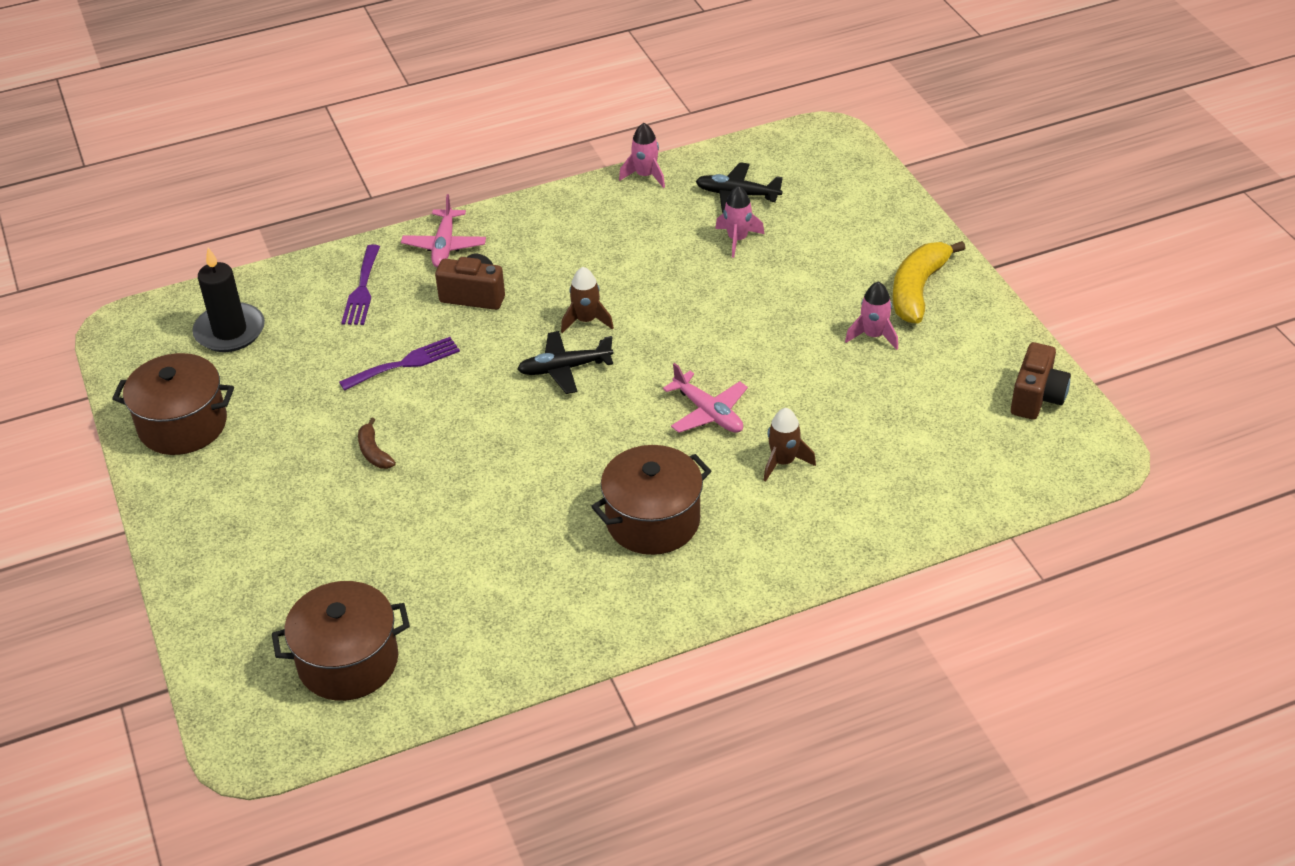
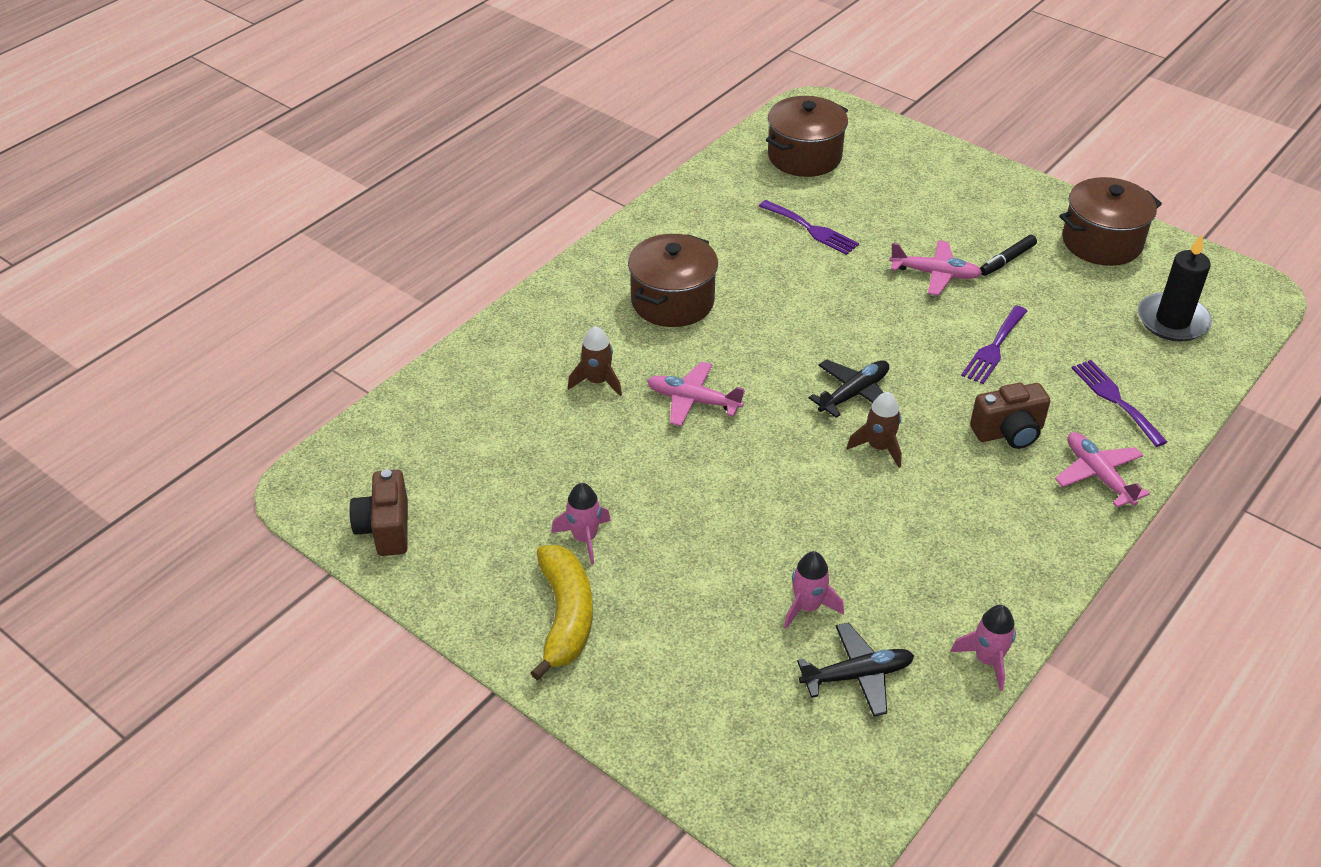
camera: 150 degrees right, 0 degrees up
(292, 440) = (1007, 260): none -> black marker
(374, 452) = (935, 274): brown banana -> pink plane
(439, 552) = (811, 229): none -> purple fork

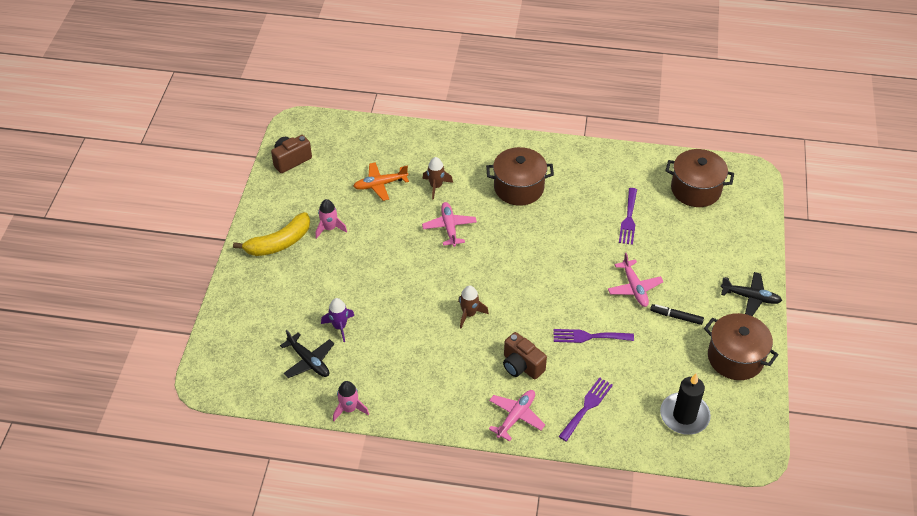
camera: 60 degrees right, 5 degrees up
(540, 441) = (380, 184): none -> orange plane
(807, 607) = (339, 326): pink rocket -> purple rocket
(854, 394) = (503, 289): black plane -> black plane (750, 297)

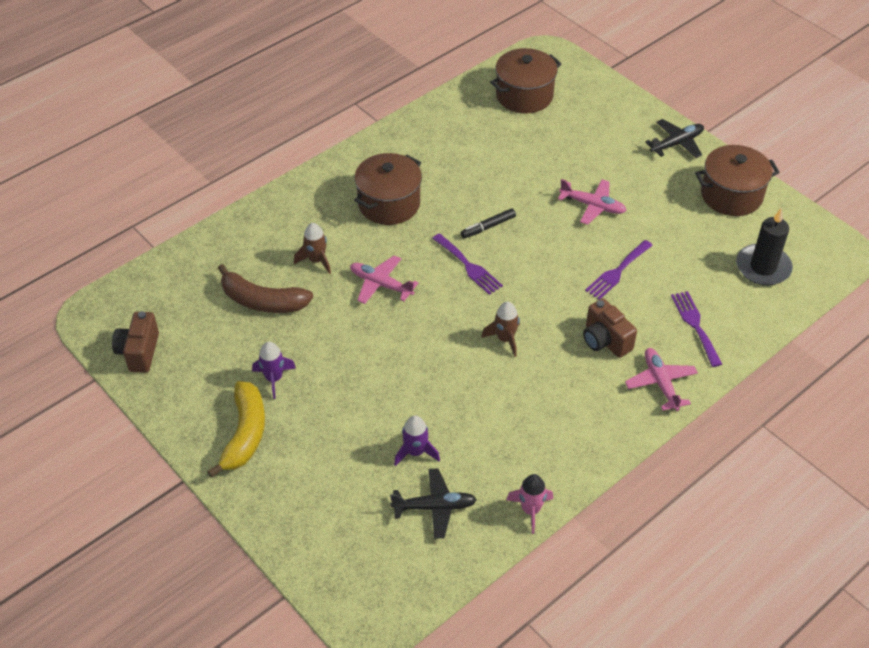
camera: 50 degrees left, 0 degrees up
(329, 228) = (274, 379): pink rocket -> purple rocket
(380, 184) = (263, 301): orange plane -> brown banana
(521, 366) = (605, 340): brown camera -> brown camera turned 60 degrees clockwise
(628, 219) = (510, 157): purple fork -> purple fork (468, 266)
(676, 317) = (652, 201): black marker -> black marker (488, 227)

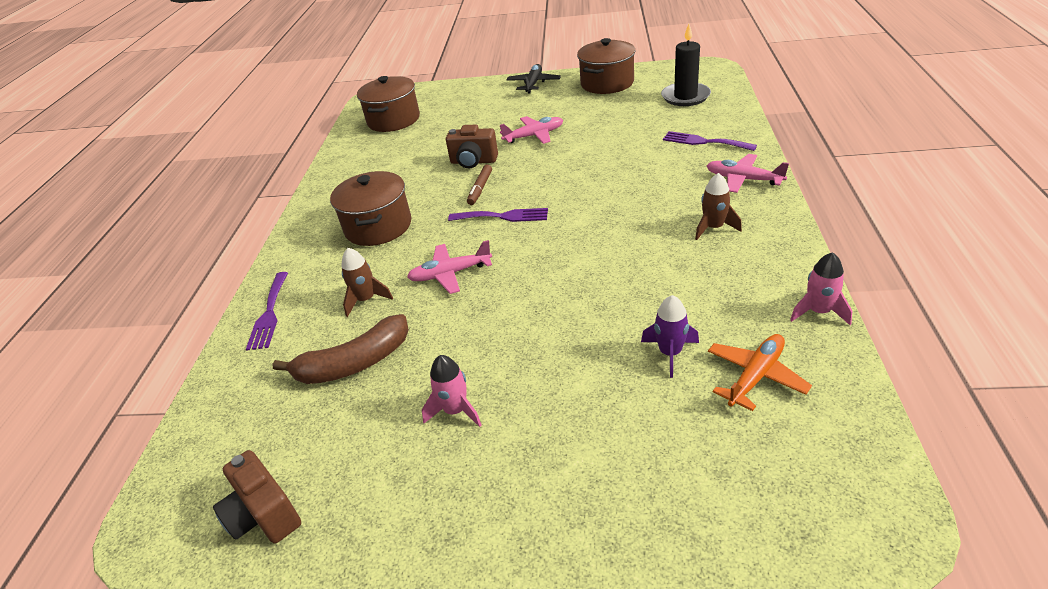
camera: 40 degrees left, 10 degrees down
(245, 434) = (496, 482): yellow banana -> none
(274, 379) = (455, 410): purple rocket -> pink rocket
(434, 507) = (755, 376): black plane -> orange plane
(488, 227) = (480, 189): black marker -> brown marker
(505, 339) = (603, 233): brown rocket -> brown rocket (713, 228)
(605, 340) = (669, 186): brown camera -> brown camera (473, 162)
(617, 272) = (609, 152): purple fork -> purple fork (269, 314)

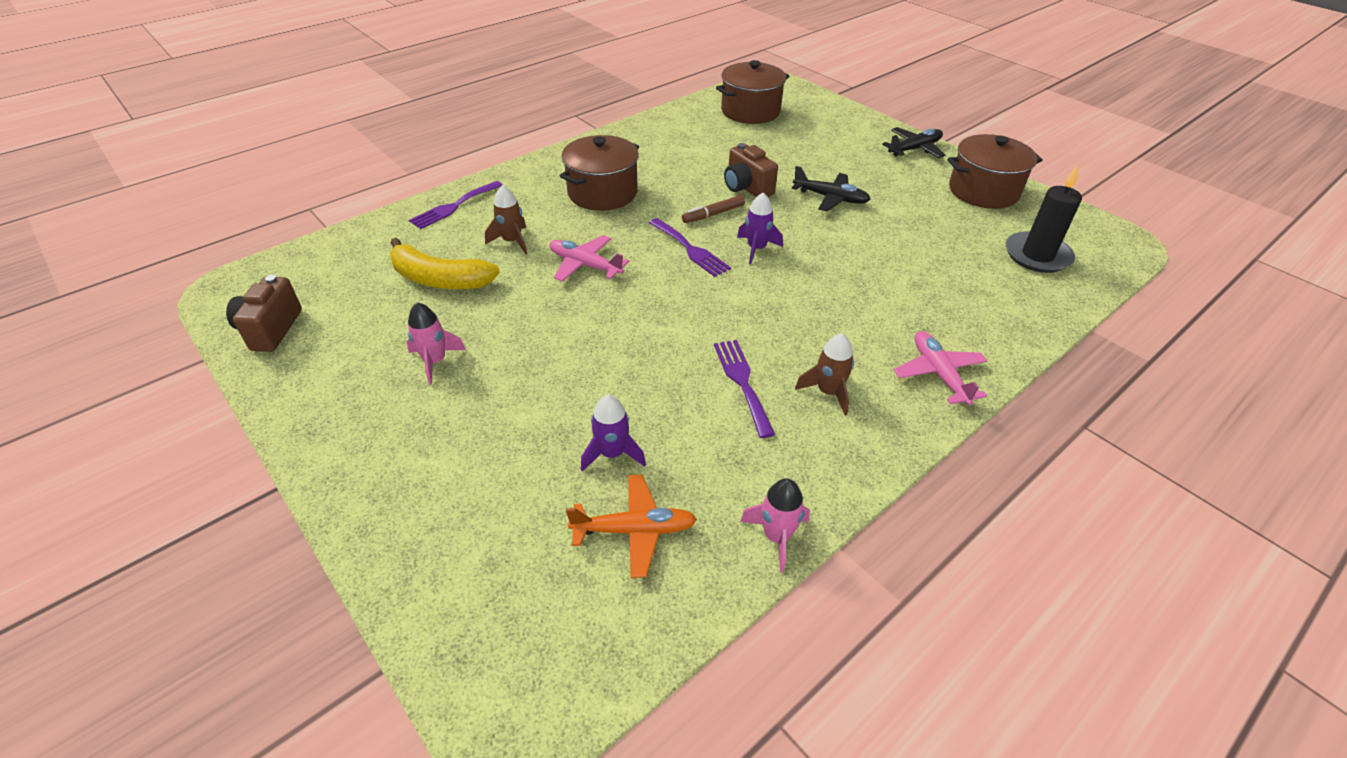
camera: 40 degrees right, 5 degrees up
(354, 363) = (440, 279): brown banana -> yellow banana
(534, 136) = (830, 198): pink plane -> black plane
(542, 188) = (756, 249): none -> purple rocket
(704, 142) = (970, 311): purple fork -> purple fork (742, 382)

